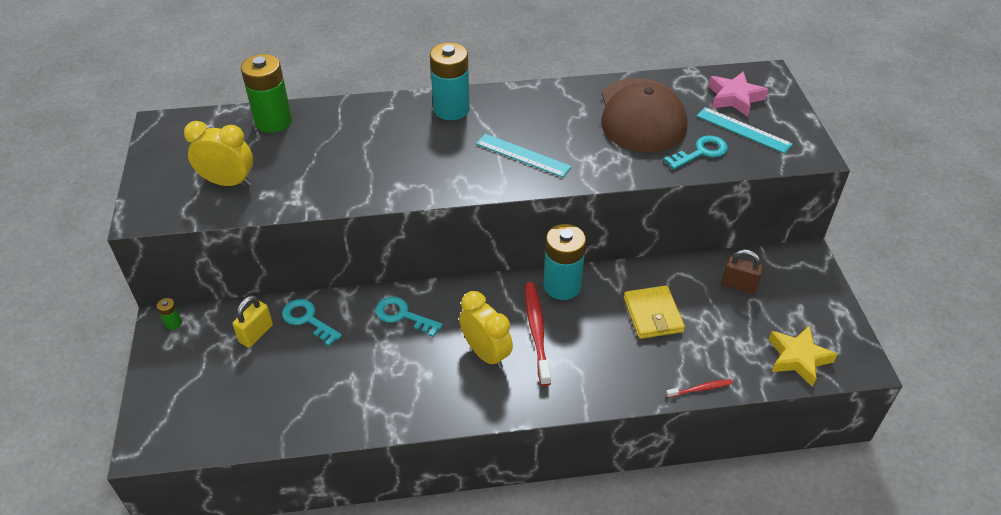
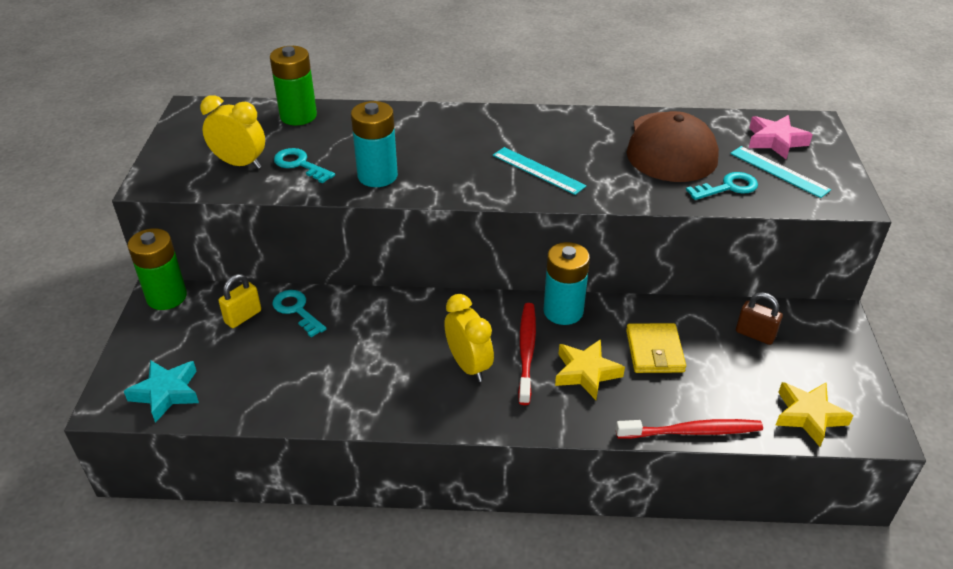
camera: 10 degrees right, 5 degrees down
(173, 323) = (166, 297): green battery -> green battery, size x2.38
(200, 424) = (166, 393): none -> turquoise star
(403, 316) = (392, 319): turquoise key -> turquoise key (300, 164)
(451, 109) = (475, 123): turquoise battery -> turquoise battery (377, 176)
(595, 345) = (586, 372): none -> yellow star
(700, 389) = (692, 431): red toothbrush -> red toothbrush, size x1.93

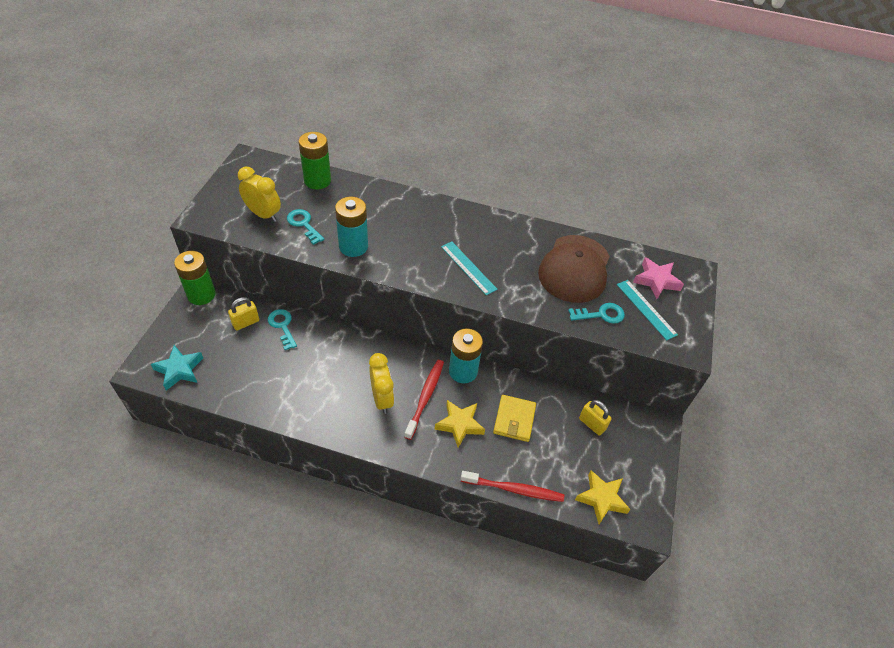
camera: 10 degrees right, 10 degrees up
(755, 334) = (591, 424): brown padlock -> yellow padlock

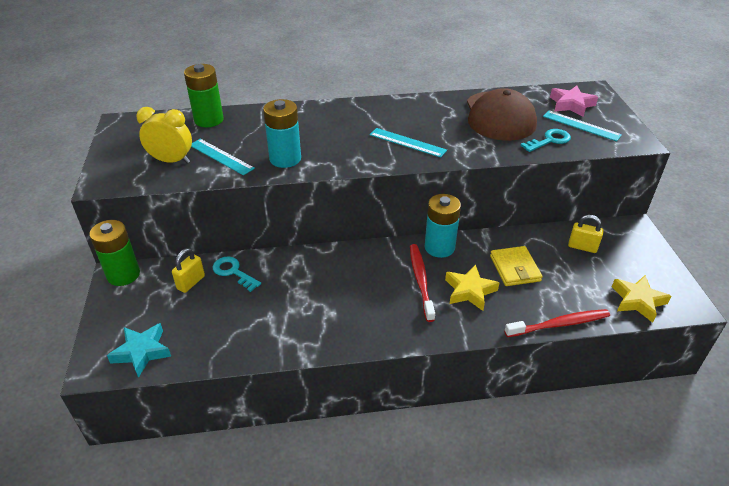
camera: 20 degrees left, 10 degrees down
(304, 224) = (221, 156): turquoise key -> turquoise ruler
(382, 399) = (380, 297): yellow clock -> none

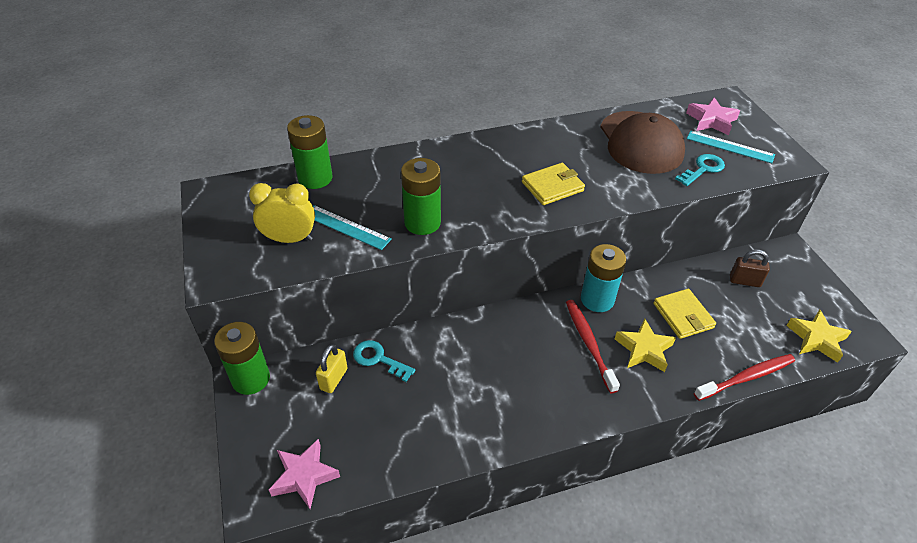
camera: 10 degrees left, 5 degrees up
(142, 352) = (304, 476): turquoise star -> pink star
(285, 159) = (422, 223): turquoise battery -> green battery
(407, 142) = (552, 186): turquoise ruler -> yellow wallet
(582, 247) = (744, 281): yellow padlock -> brown padlock

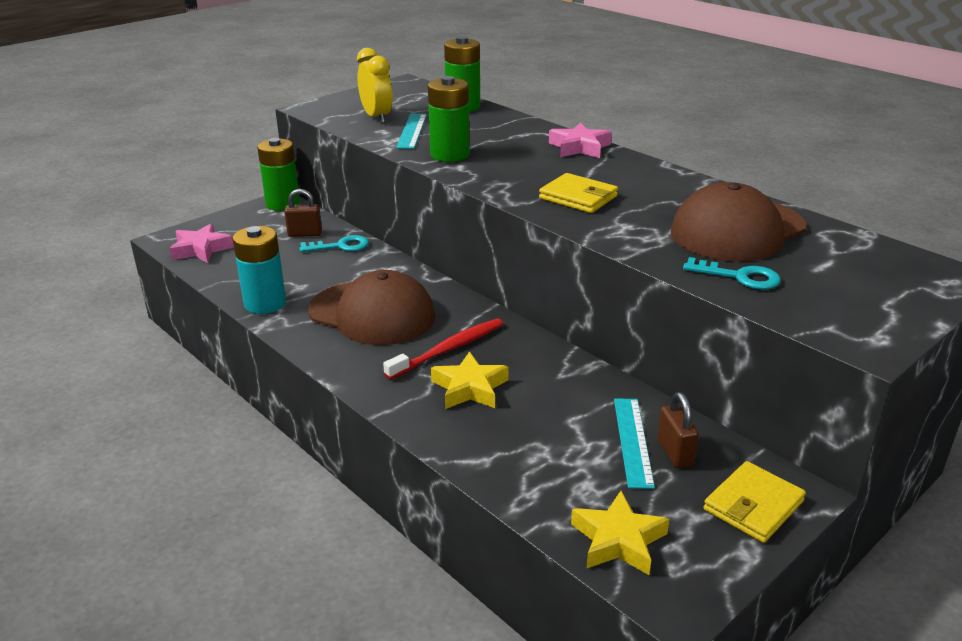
camera: 65 degrees right, 15 degrees down
(334, 379) = (305, 234): yellow padlock -> brown padlock
(379, 359) = (340, 246): turquoise key -> turquoise key turned 75 degrees clockwise
(512, 373) = (372, 313): none -> brown cap
(597, 299) = (523, 342): turquoise battery -> turquoise battery (265, 303)
(683, 316) = (553, 408): yellow wallet -> yellow wallet (753, 505)
(711, 121) = (870, 269): pink star -> pink star (579, 147)
(730, 147) = (825, 290): turquoise ruler -> turquoise ruler (632, 441)
(746, 377) = (486, 477): red toothbrush -> none

